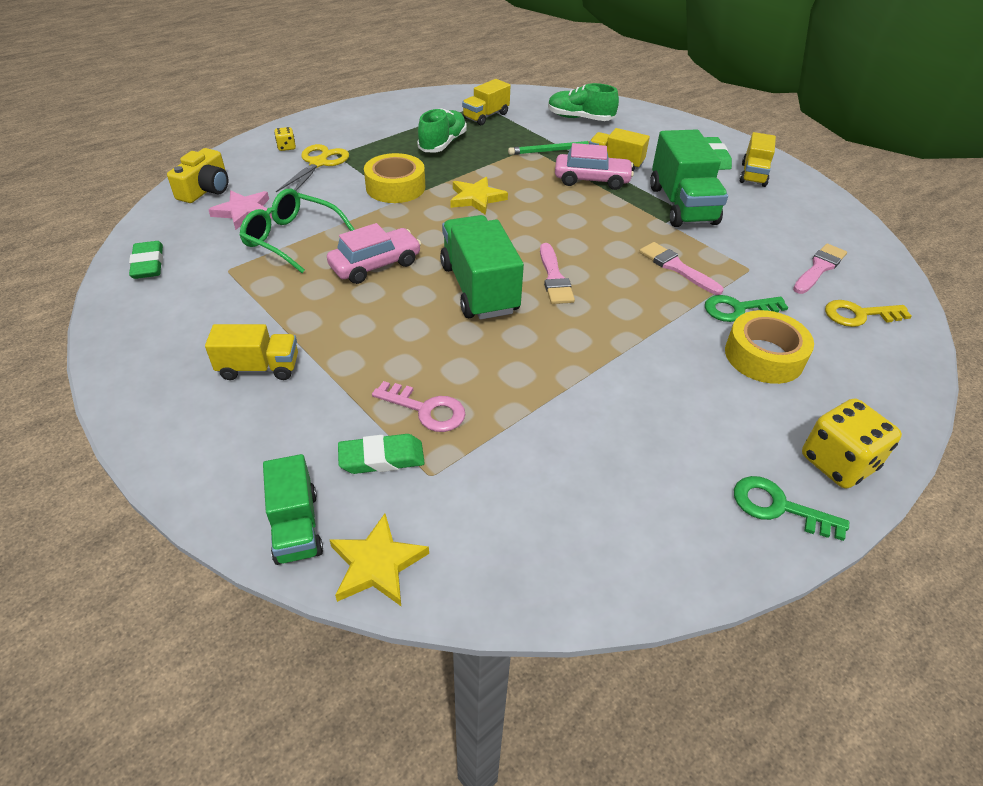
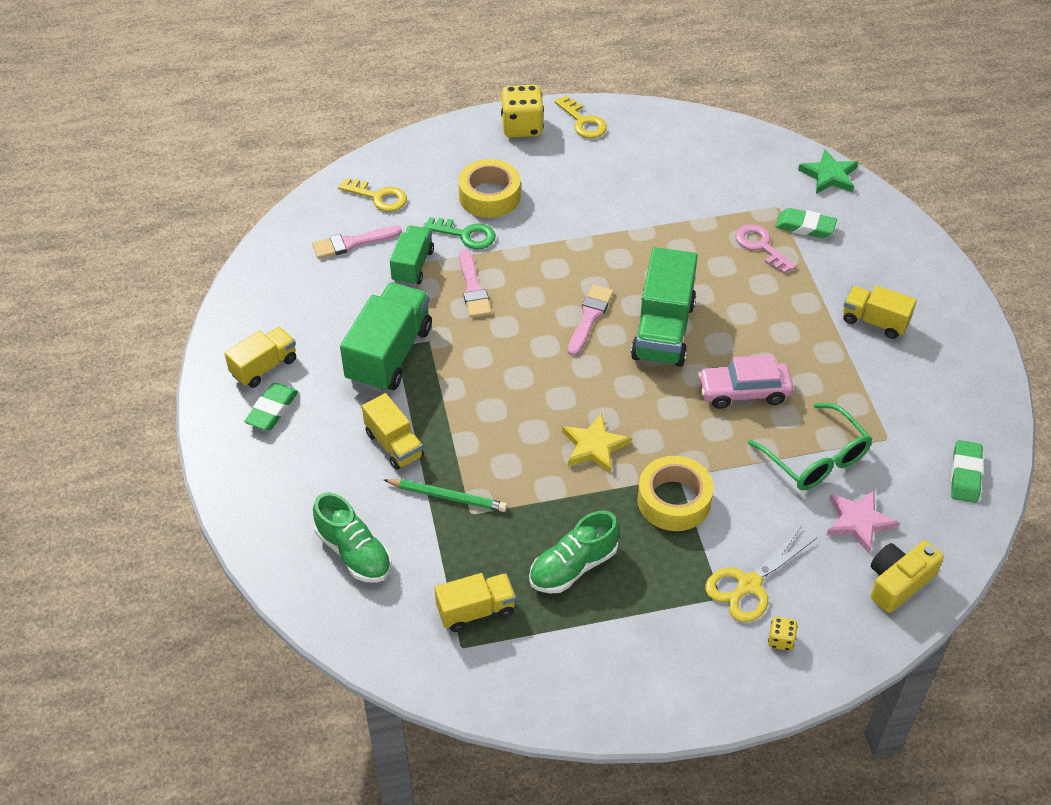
camera: 150 degrees left, 5 degrees up
(296, 526) = (870, 208): green truck -> green truck (412, 266)
(377, 564) = (829, 175): yellow star -> green star
(592, 180) = (446, 427): pink car -> none
(778, 507) = (583, 122): green key -> yellow key

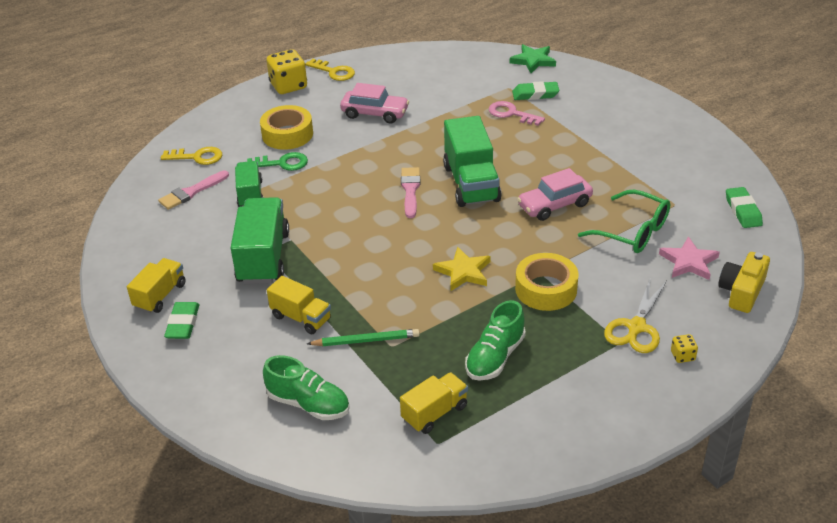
camera: 20 degrees left, 10 degrees down
(473, 288) = (308, 196): pink brush -> none
(601, 196) = (375, 113): none -> pink car
(874, 321) = (620, 137): yellow truck -> none

